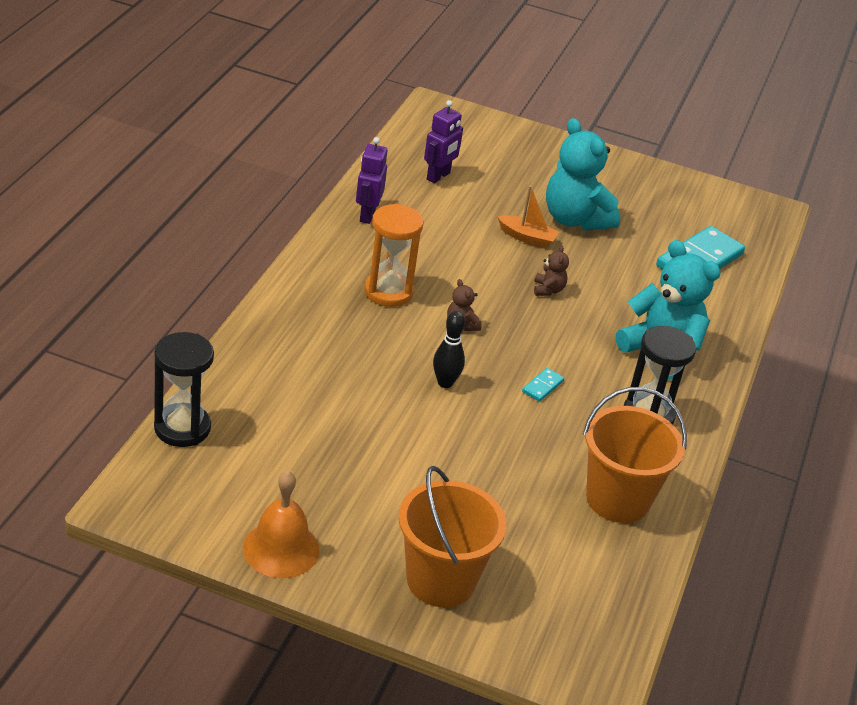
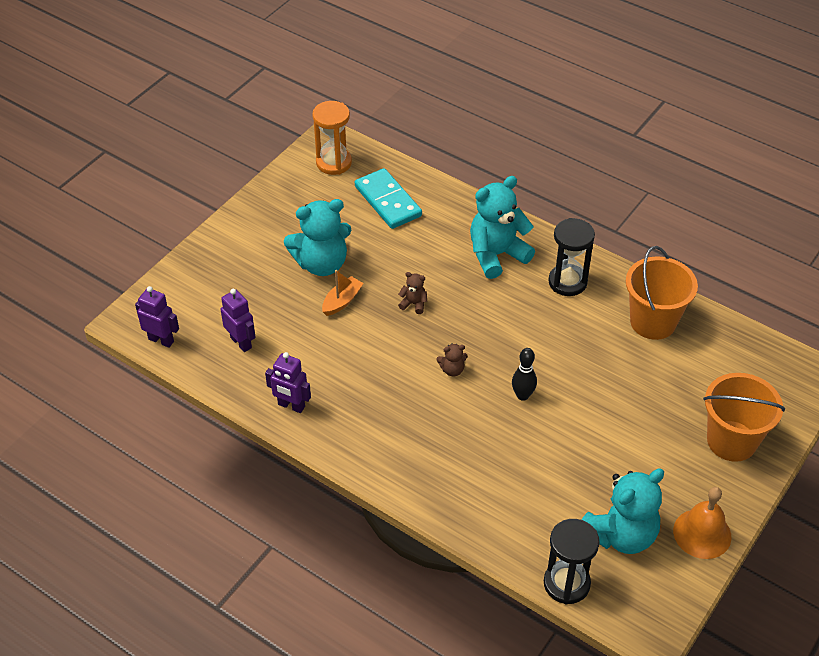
camera: 70 degrees left, 10 degrees up
(261, 473) = (621, 535): none -> turquoise teddy bear
(388, 292) = (403, 411): orange hourglass -> orange hourglass (334, 163)
(420, 129) = (161, 340): none -> purple robot
(542, 386) = (531, 335): turquoise domino -> none

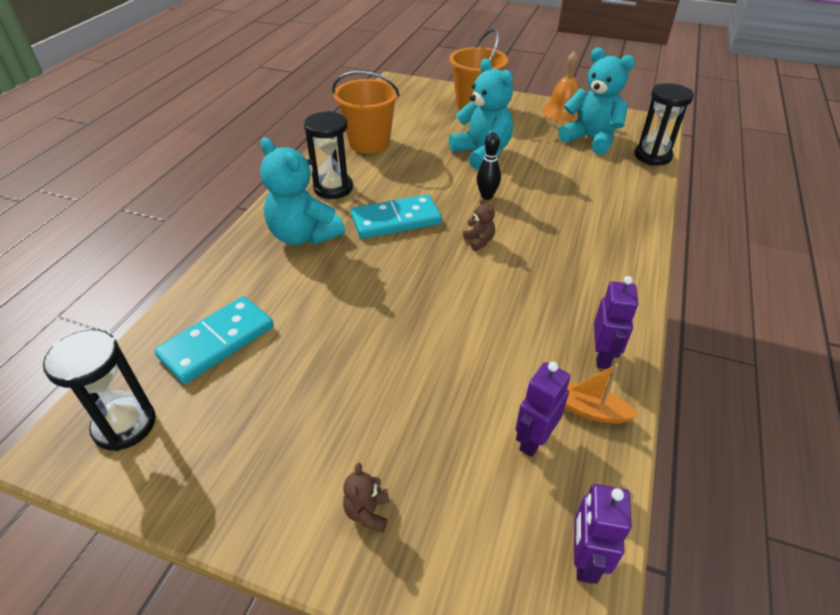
camera: 105 degrees left, 5 degrees down
(321, 264) = (353, 385): turquoise teddy bear -> turquoise teddy bear (482, 153)
(334, 163) = (125, 425): orange hourglass -> black hourglass
(342, 301) = (415, 348): orange boat -> orange boat (589, 410)
(414, 304) = (398, 284): brown teddy bear -> brown teddy bear (367, 512)
(501, 318) = (396, 220): none -> turquoise domino

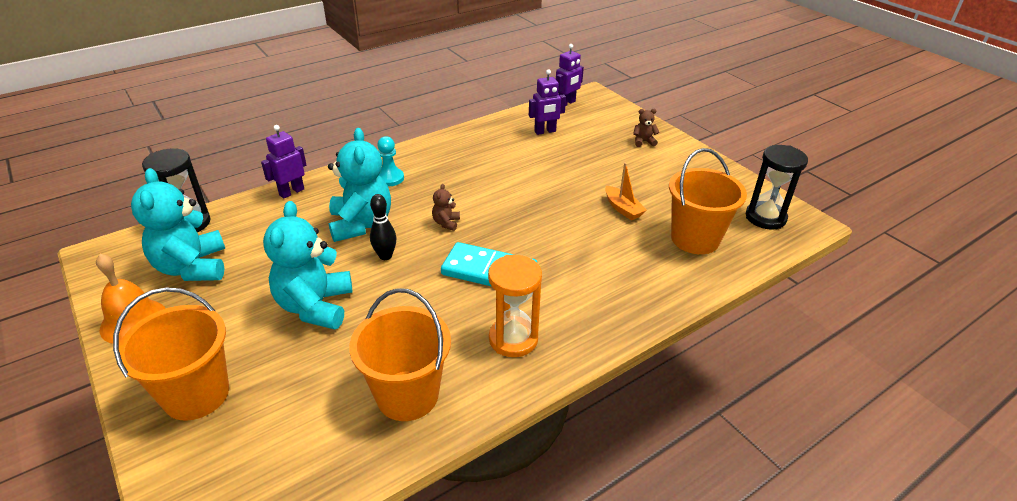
camera: 145 degrees left, 5 degrees down
(217, 342) = (695, 239): turquoise domino -> orange bucket
(304, 235) = (583, 294): turquoise teddy bear -> turquoise teddy bear (361, 224)
(333, 188) = (513, 339): black hourglass -> orange hourglass
(367, 512) = (643, 142): brown teddy bear -> brown teddy bear turned 135 degrees counterclockwise
(589, 410) = (505, 129): orange boat -> orange boat (622, 209)
(593, 259) = (390, 178): none -> turquoise pawn
(602, 356) = (467, 140): purple robot -> purple robot (291, 192)

